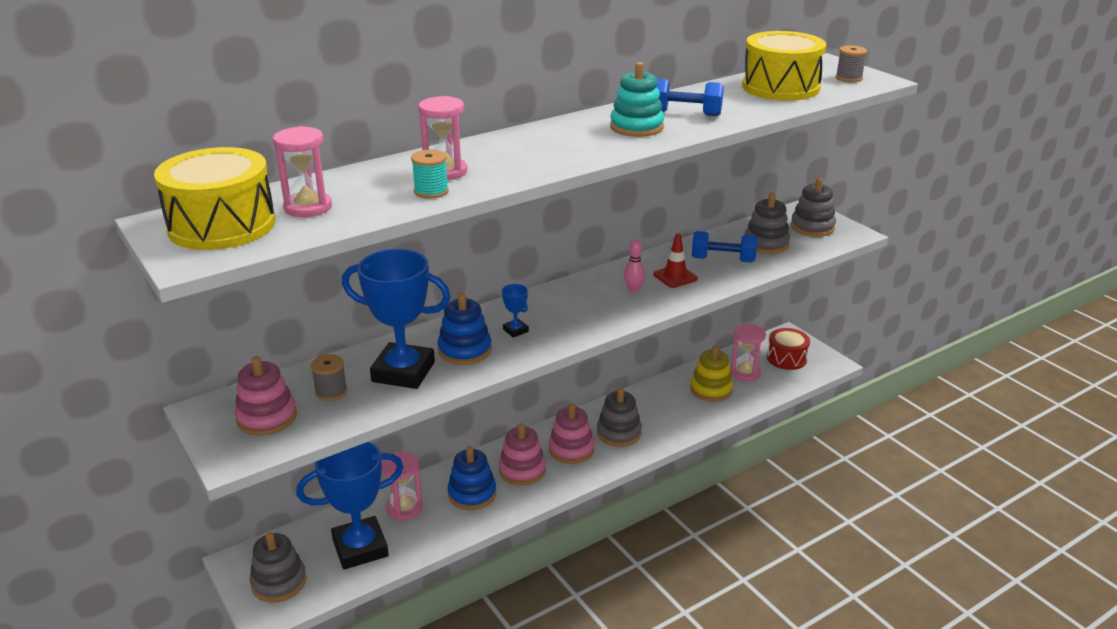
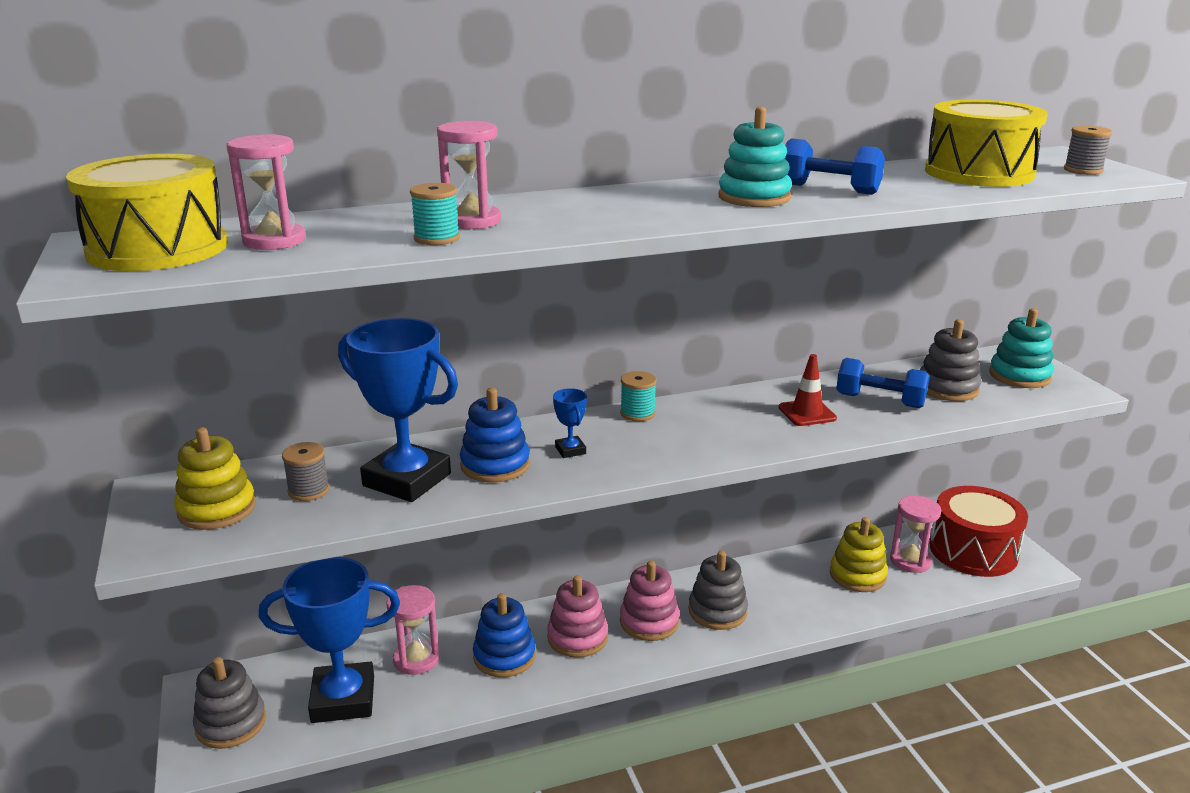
camera: 15 degrees right, 5 degrees down
(267, 417) = (217, 509): pink stacking toy -> yellow stacking toy
(552, 293) = (637, 413): none -> turquoise spool
(633, 290) = (745, 422): pink bowling pin -> none
(786, 358) = (973, 551): red drum -> red drum, size x1.59
(812, 227) = (1019, 376): grey stacking toy -> turquoise stacking toy

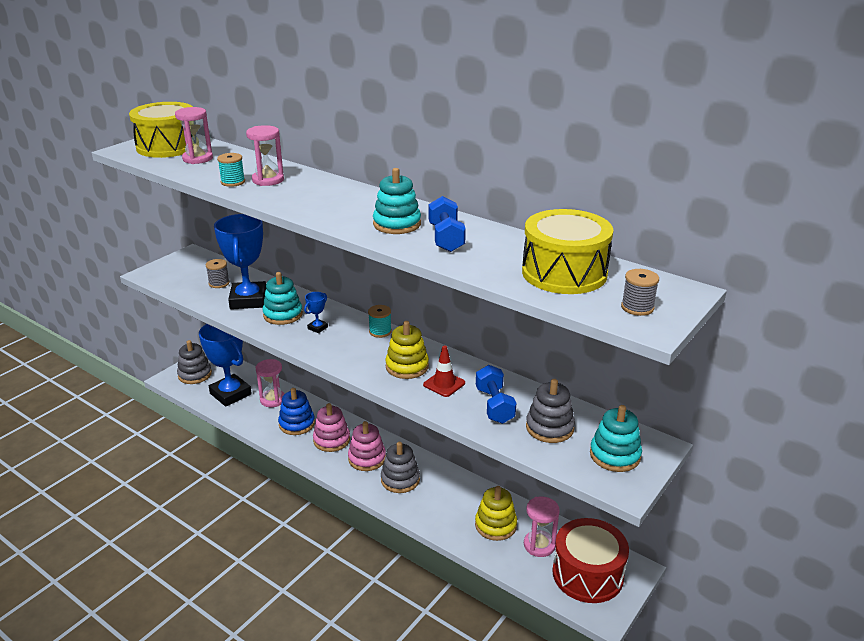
camera: 55 degrees right, 5 degrees up
(217, 509) = (187, 272): yellow stacking toy -> yellow stacking toy (407, 366)
(495, 465) = (283, 315): blue stacking toy -> turquoise stacking toy

